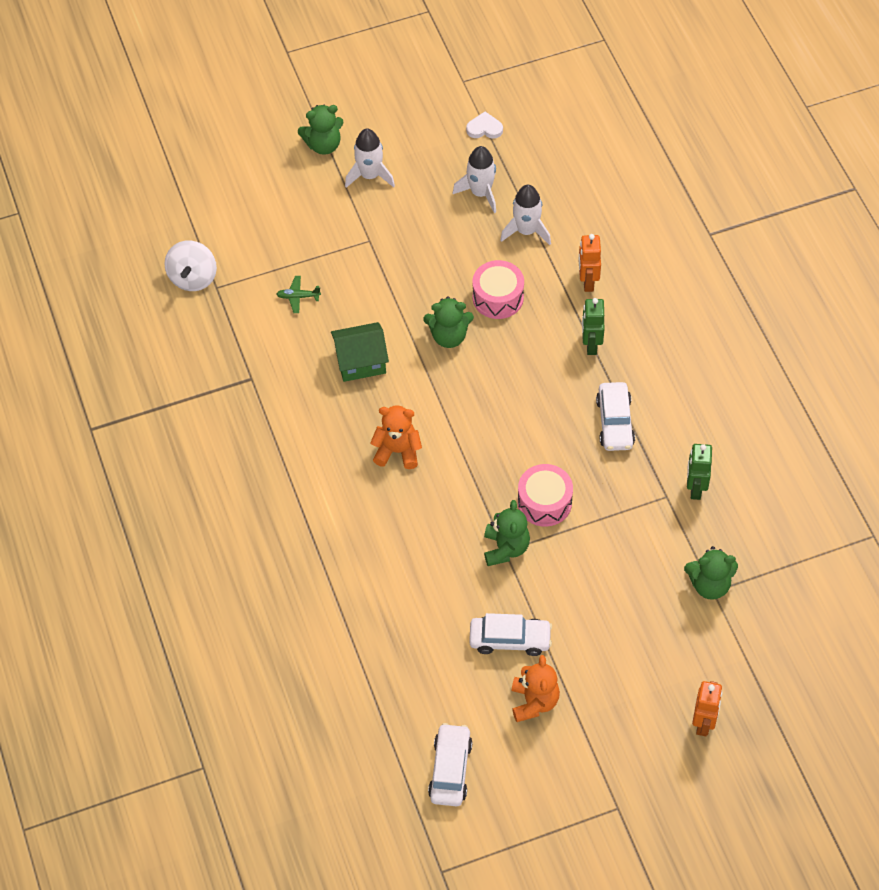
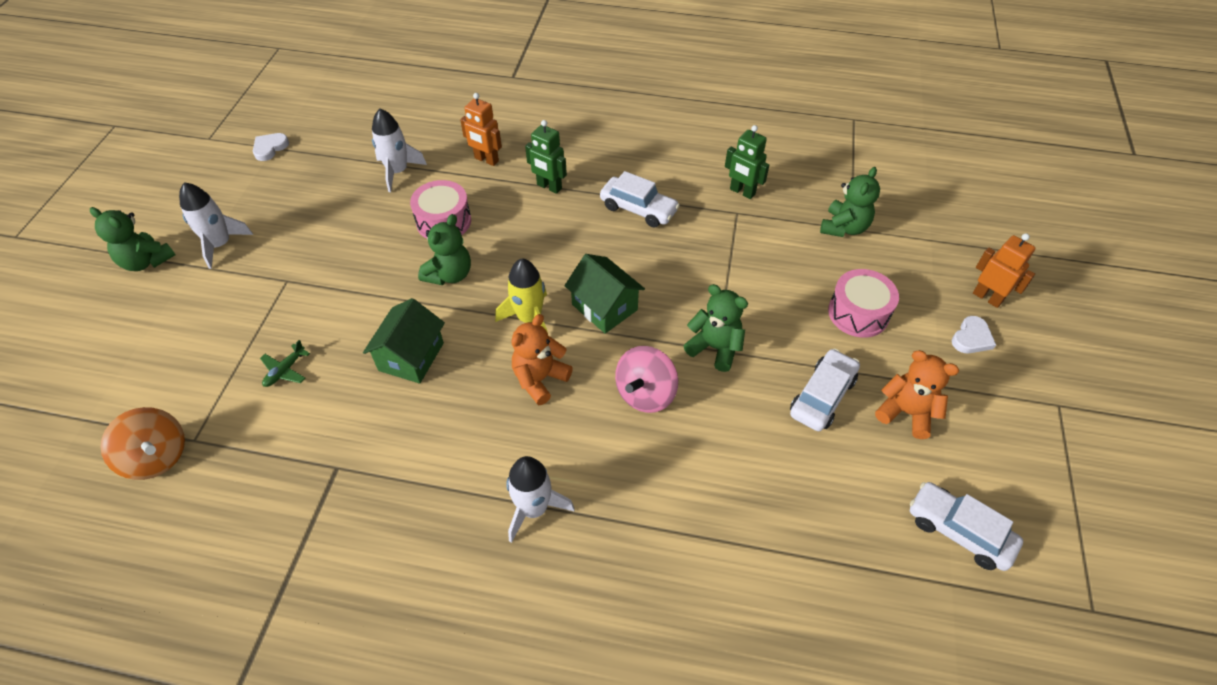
camera: 60 degrees left, 5 degrees down
(193, 278) = (157, 457): white spinning top -> orange spinning top
(323, 145) = (146, 261): green teddy bear -> green teddy bear turned 105 degrees clockwise
(431, 523) = (645, 393): none -> pink spinning top
(446, 413) = (529, 318): none -> yellow rocket
(480, 193) = (328, 181): white rocket -> white rocket (533, 509)
(492, 455) = (604, 307): none -> green house
(544, 502) = (685, 294): pink drum -> pink drum (858, 313)
(646, 725) = (971, 338): none -> white heart

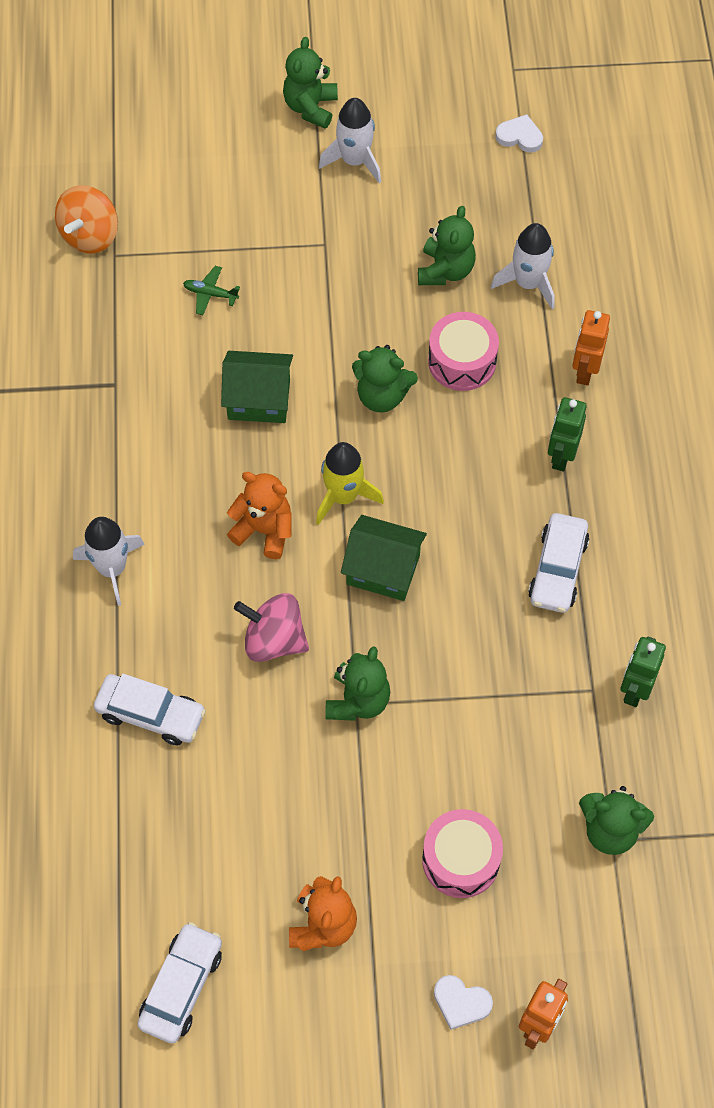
camera: 75 degrees right, 10 degrees up
(359, 213) = (445, 270): none -> green teddy bear
(604, 307) = (383, 569): green house -> green house turned 75 degrees clockwise
(822, 396) = (320, 829): white car -> white car (151, 714)

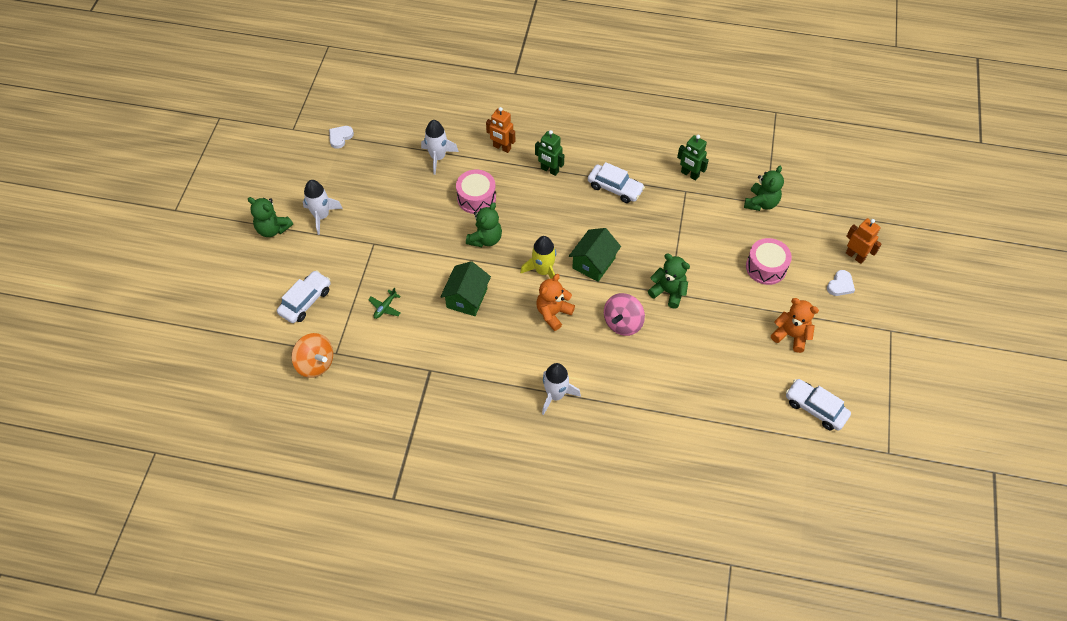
camera: 75 degrees left, 5 degrees down
(151, 714) = (653, 392): white car -> white car (305, 301)
(445, 270) = (415, 191): green teddy bear -> none

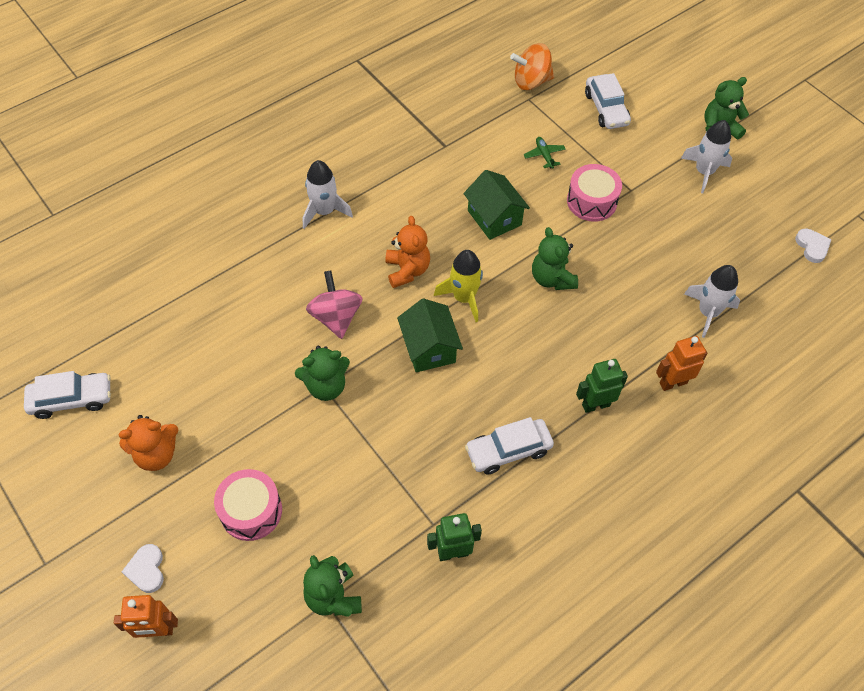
camera: 130 degrees right, 0 degrees up
(476, 198) = (615, 308): pink drum -> pink drum (591, 201)

